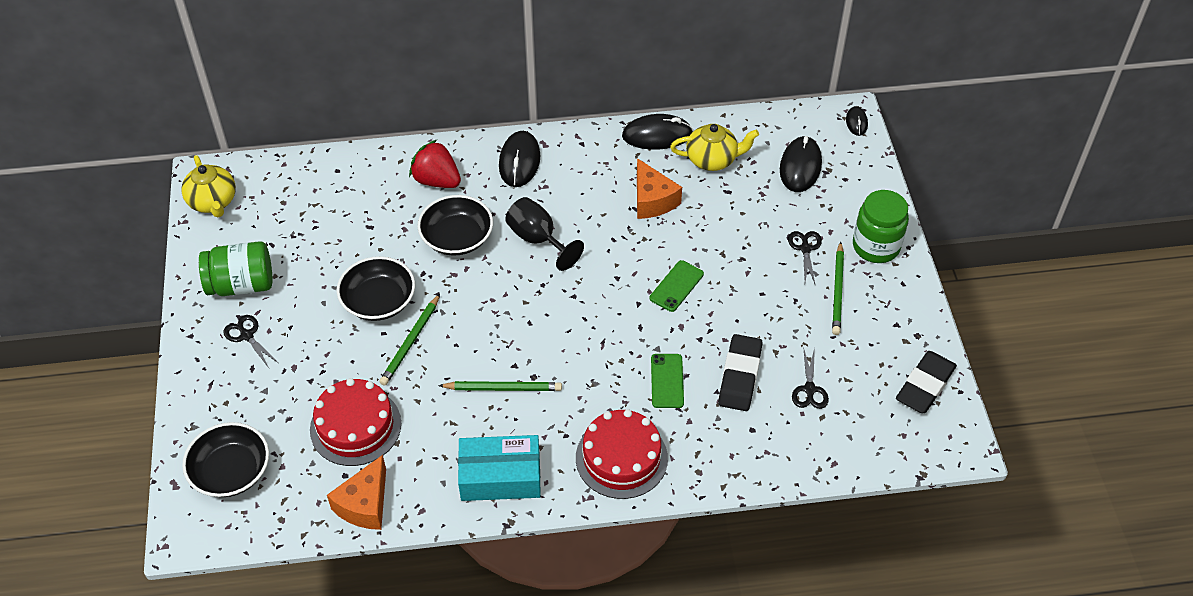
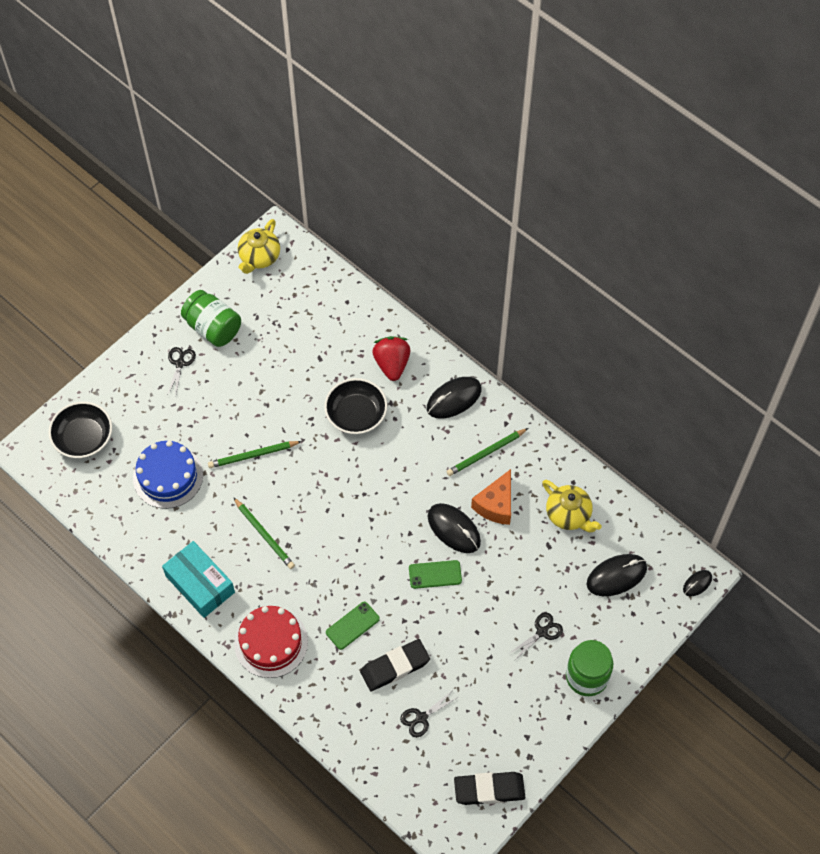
camera: 50 degrees right, 10 degrees up
(355, 426) = (168, 476): red cake -> blue cake
(365, 504) = (120, 526): orange cheese -> none
(378, 301) = (267, 412): black bowl -> none
(538, 239) = (398, 462): black goblet -> none
(657, 135) = (558, 463): black mouse -> black mouse (454, 529)
(838, 291) = (523, 678): green pencil -> green pencil (486, 453)

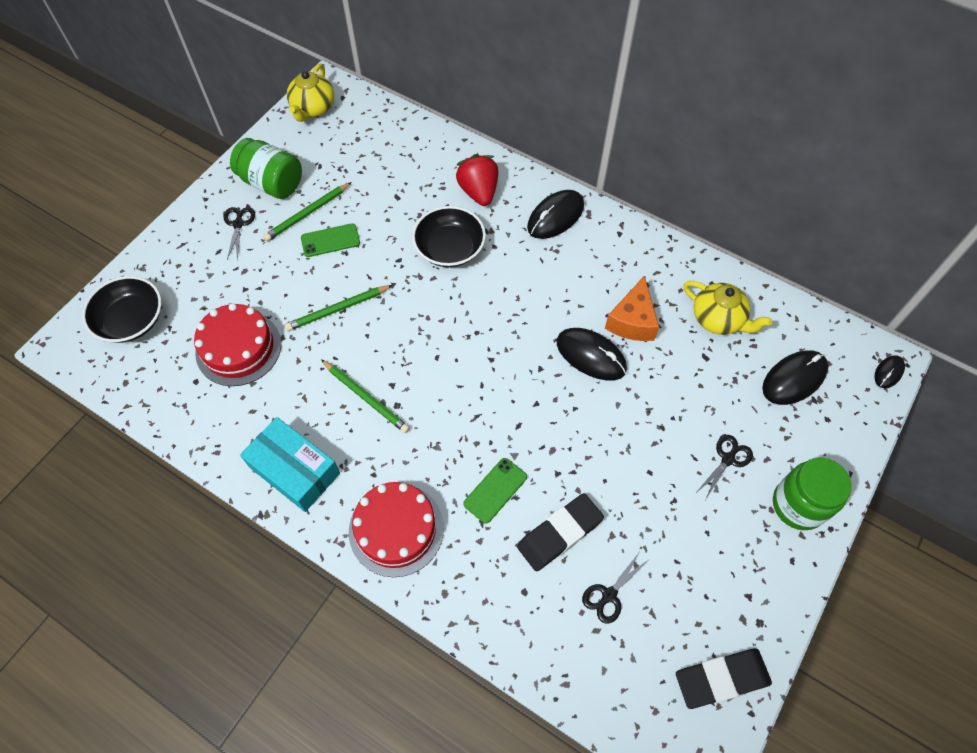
camera: 10 degrees left, 0 degrees up
(168, 476) = (238, 348): blue cake -> red cake
(435, 574) = (582, 411): green phone -> green phone (330, 240)
(486, 453) = (606, 268): green pencil -> green pencil (308, 214)

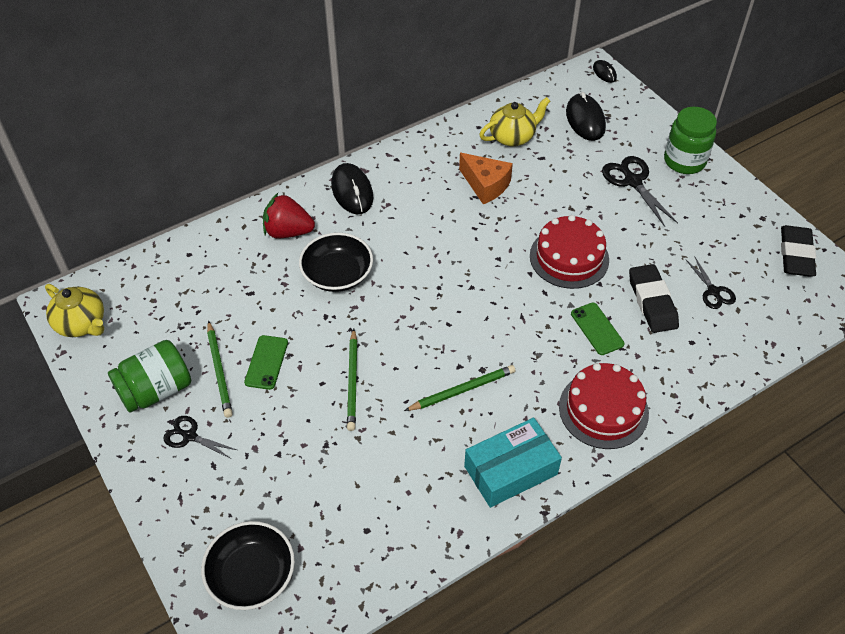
camera: 65 degrees left, 10 degrees down
(238, 348) = (348, 479): red cake -> red cake (569, 257)
(591, 355) = (504, 222): black mouse -> none
(728, 459) = (633, 181): black scissors -> black scissors, size x1.59

